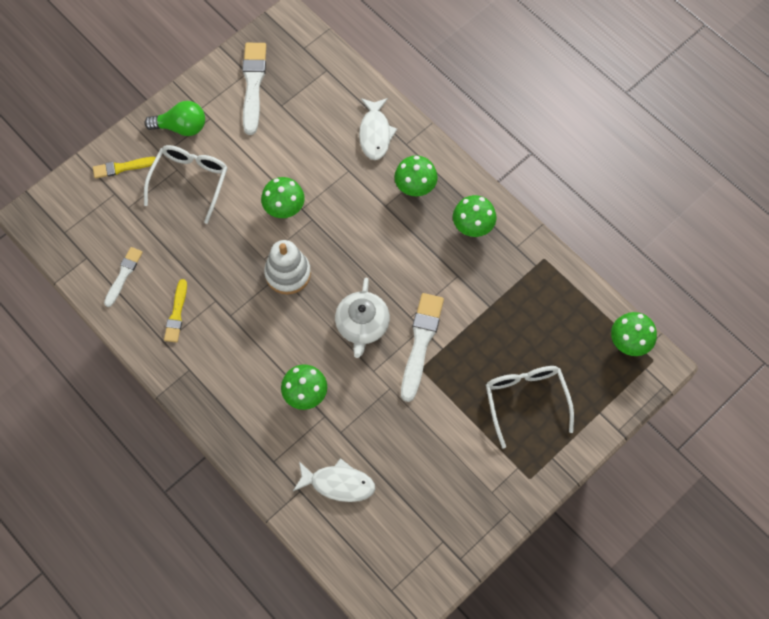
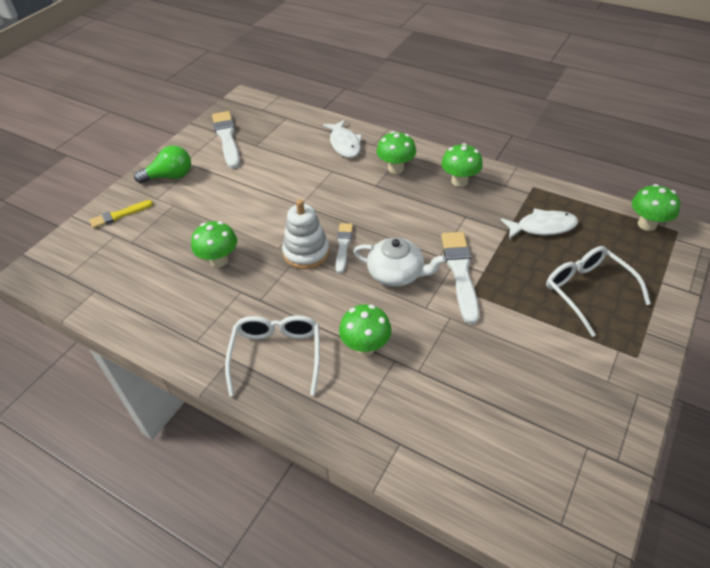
camera: 15 degrees left, 20 degrees down
(123, 275) = (137, 295): white brush -> white brush (343, 246)
(176, 314) = (202, 312): yellow brush -> none
(190, 181) = (188, 210): white glasses -> white glasses (277, 355)
(284, 209) = (285, 208): green mushroom -> green mushroom (219, 260)
(338, 483) = (440, 422): white fish -> white fish (542, 227)
(362, 325) = (396, 273): white teapot -> white teapot turned 60 degrees counterclockwise

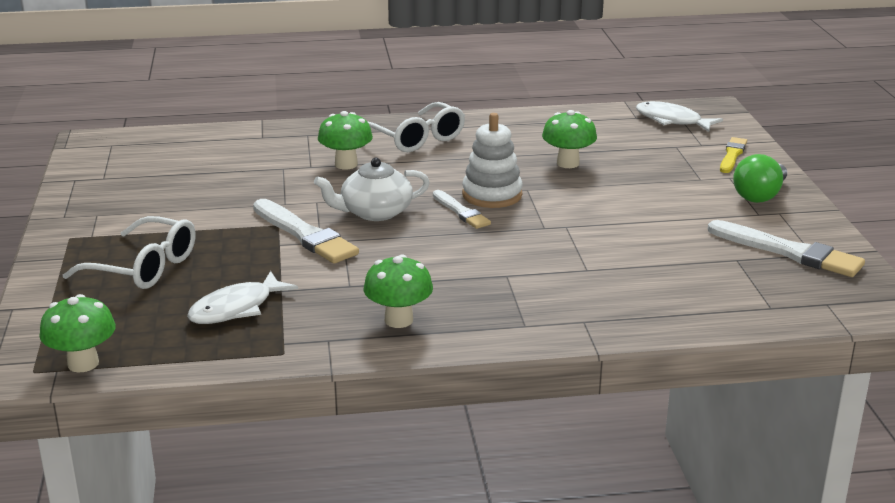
camera: 140 degrees right, 20 degrees down
(344, 144) = (624, 305): white fish -> white fish (672, 120)
(396, 168) = (507, 303): green mushroom -> none

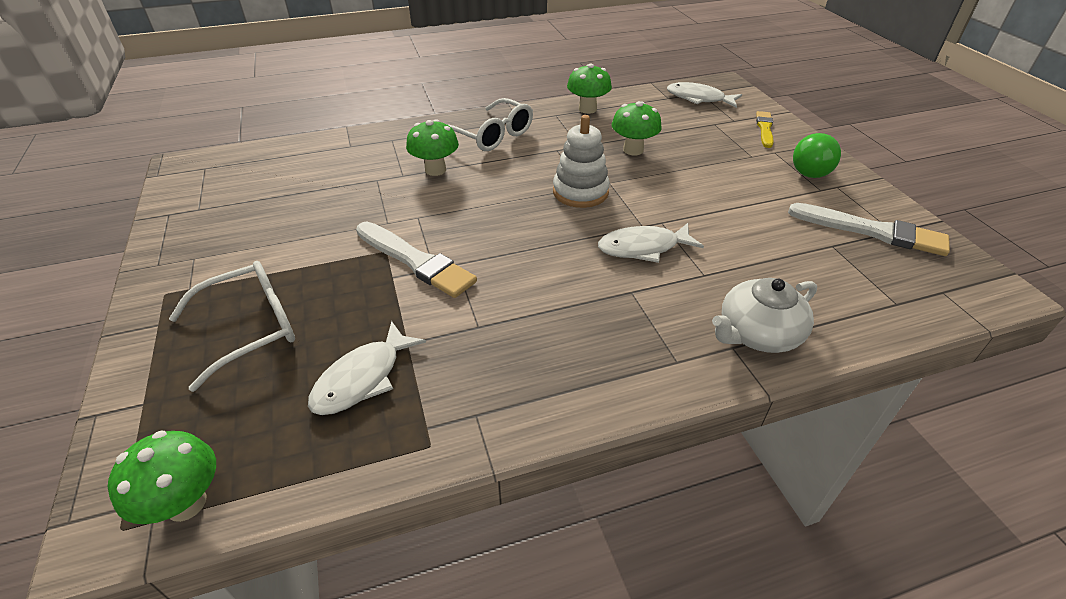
camera: 10 degrees left, 15 degrees up
(144, 267) = (251, 328): white glasses -> white glasses turned 45 degrees counterclockwise
(375, 212) = (478, 224): white teapot -> white teapot (757, 333)
(398, 320) = (544, 372): green mushroom -> green mushroom (587, 109)
(461, 212) = (559, 215): white brush -> none
(535, 244) = (643, 248): none -> white fish

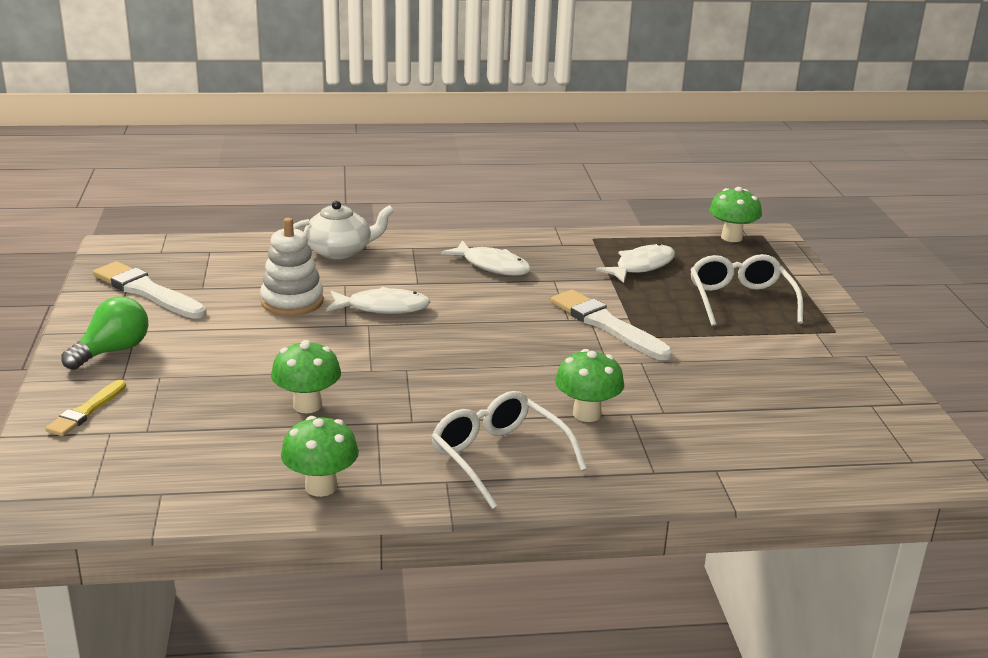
camera: 170 degrees left, 15 degrees down
(251, 328) = (740, 300): white glasses -> white glasses turned 105 degrees clockwise
(580, 192) = (413, 363): white stacking toy -> white stacking toy (292, 301)
(698, 98) = (112, 482): white fish -> white fish (492, 266)

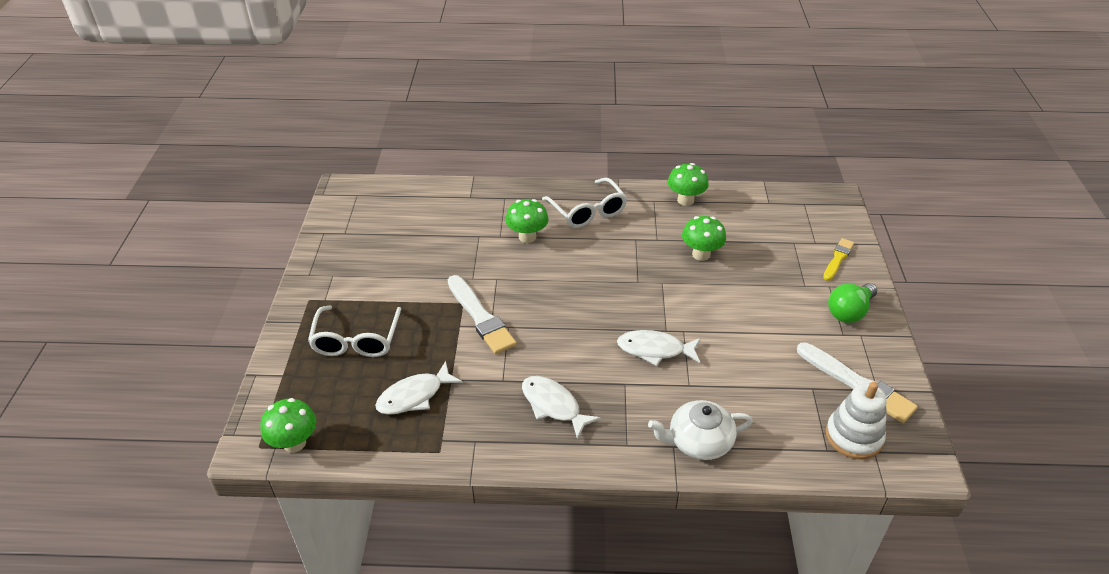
camera: 170 degrees left, 15 degrees up
(292, 301) = (730, 362): white stacking toy -> white stacking toy (853, 436)

